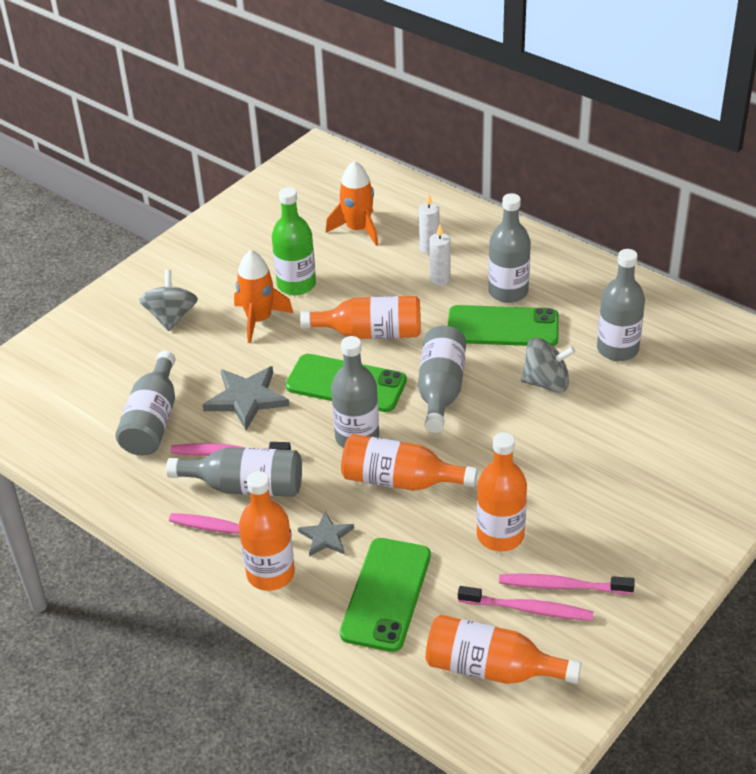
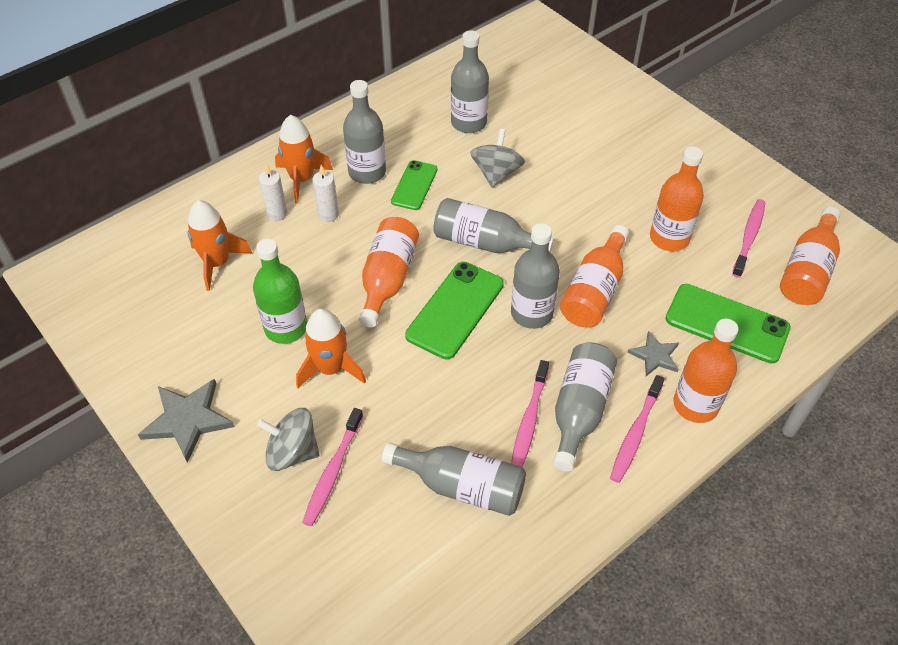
camera: 80 degrees left, 10 degrees up
(247, 399) = (453, 395): grey star -> grey star (188, 420)
(480, 253) = (301, 179): none -> orange rocket
(503, 327) = (414, 185): green phone -> green phone, size x0.62
(562, 586) = (727, 213): pink toothbrush -> pink toothbrush (333, 471)

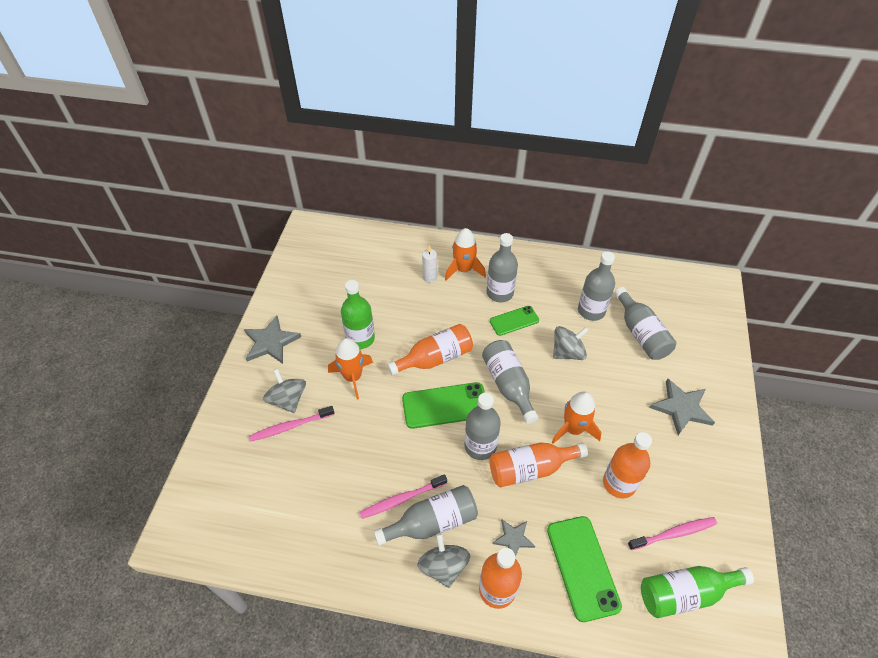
camera: 50 degrees right, 0 degrees up
(217, 263) = (374, 279): orange rocket -> orange rocket (573, 429)
(328, 214) = (452, 299): white candle -> none
(462, 486) = (329, 495): grey bottle -> grey bottle (641, 333)
(635, 433) = (443, 566): pink toothbrush -> grey spinning top
(636, 141) = (681, 408): none -> grey star
(807, 271) = (685, 593): orange bottle -> green bottle

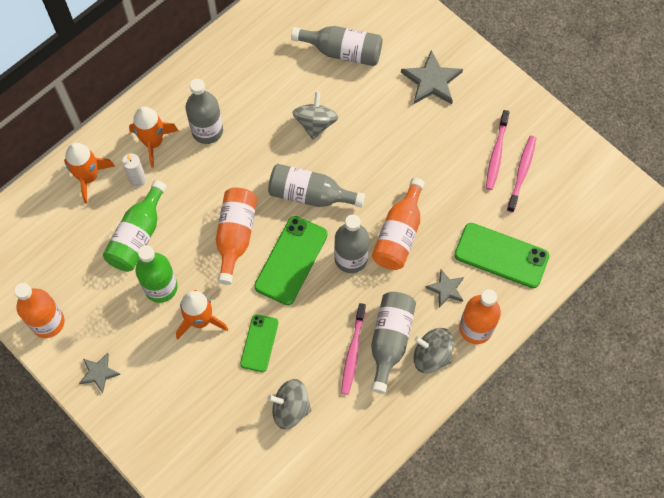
camera: 55 degrees left, 15 degrees up
(271, 342) = (99, 373): grey star -> grey star, size x0.60
(288, 400) = (181, 392): grey spinning top -> grey spinning top (290, 408)
(291, 426) = (212, 405): pink toothbrush -> pink toothbrush (496, 153)
(514, 321) = (248, 141): green phone -> green phone (259, 343)
(573, 429) = (389, 175): orange rocket -> orange rocket (88, 177)
(591, 311) = (288, 71): grey bottle -> none
(619, 483) = (458, 178): orange bottle -> orange bottle (48, 322)
(685, 593) = (566, 201): green bottle -> green bottle (138, 236)

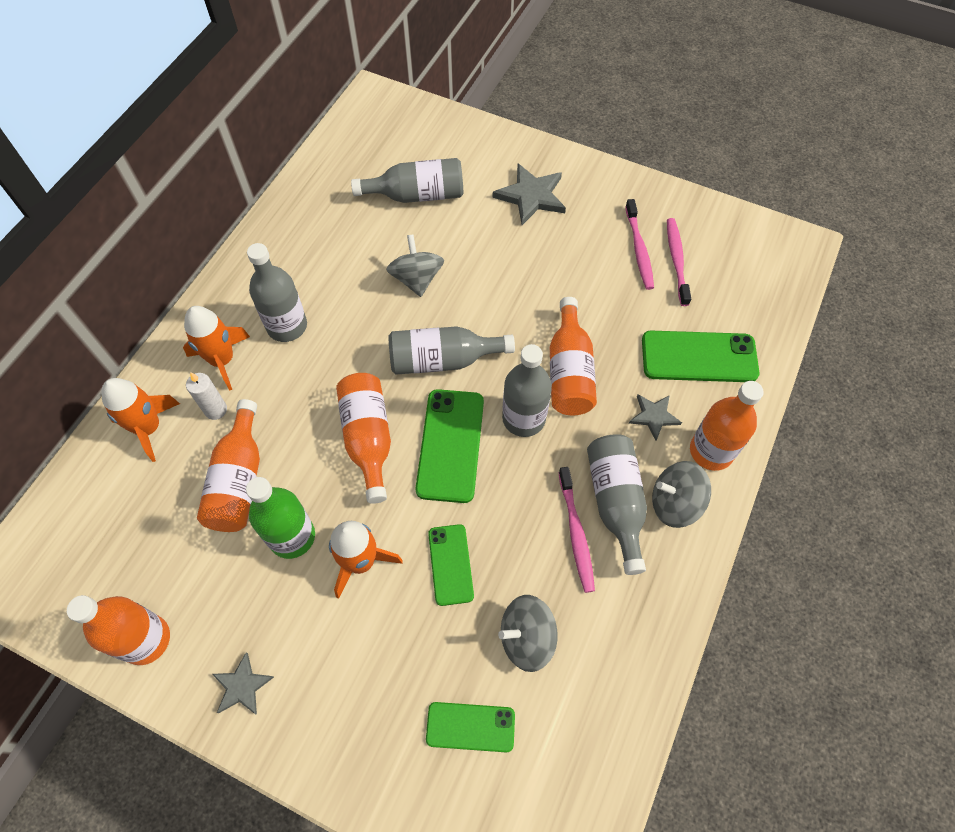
camera: 20 degrees left, 5 degrees down
(138, 236) = (239, 480): green bottle -> orange bottle
(232, 449) = (470, 726): none -> green phone

